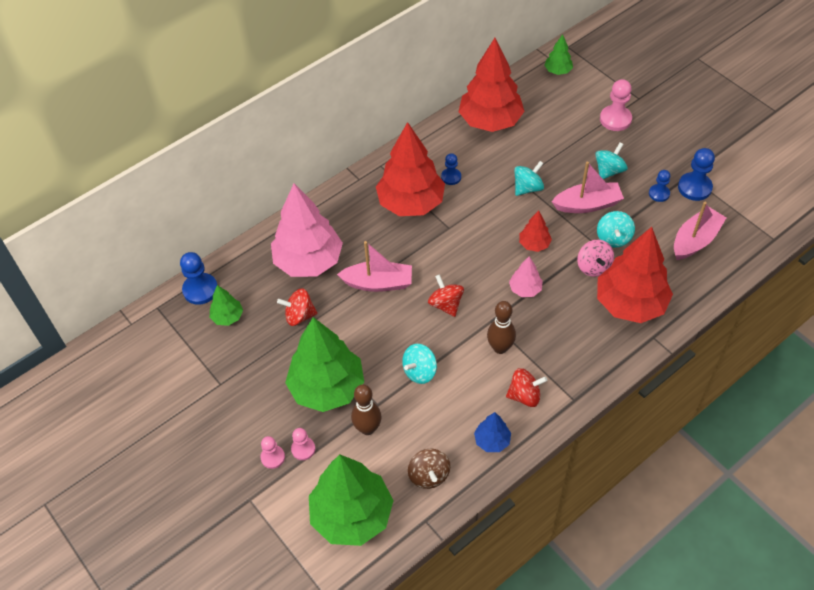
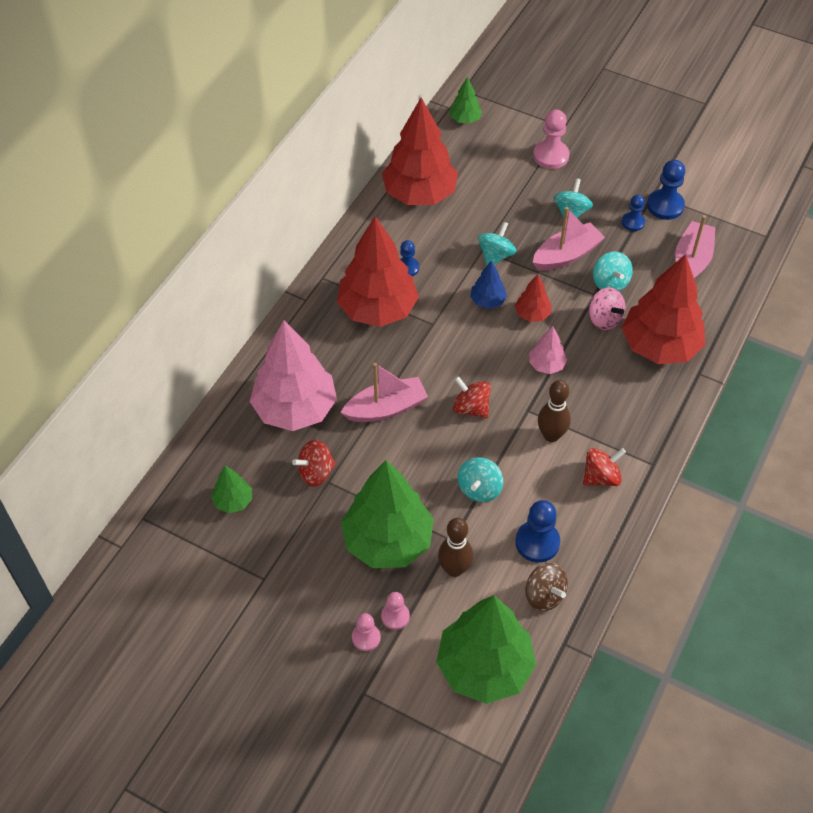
camera: 25 degrees left, 0 degrees up
(200, 290) = (184, 481): blue pawn -> blue pawn (537, 542)
(492, 441) = (591, 535): blue tree -> blue tree (488, 301)

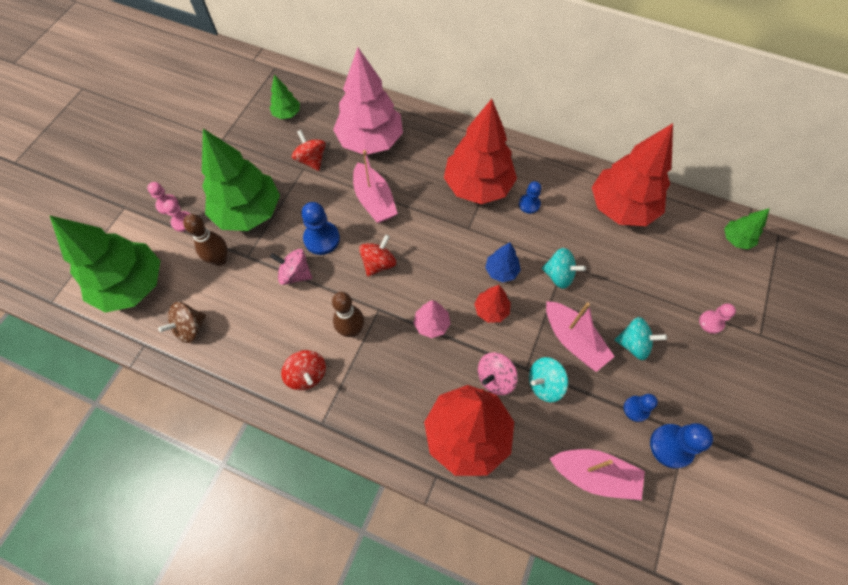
camera: 85 degrees right, 10 degrees up
(479, 489) = (295, 274): turquoise spinning top -> pink spinning top
(537, 542) = (241, 321): blue pawn -> blue pawn (322, 239)
(551, 156) = (711, 322): pink pawn -> pink pawn, size x0.62

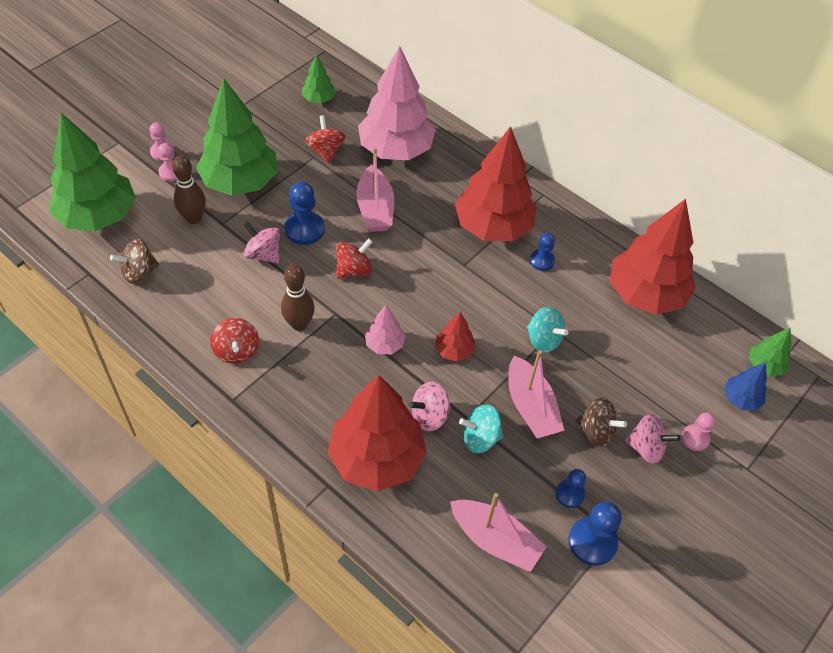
camera: 15 degrees right, 10 degrees down
(501, 271) = (482, 316): blue tree -> blue tree (740, 399)
(633, 344) = (596, 431): turquoise spinning top -> brown spinning top
(677, 344) = (646, 448): none -> pink spinning top

